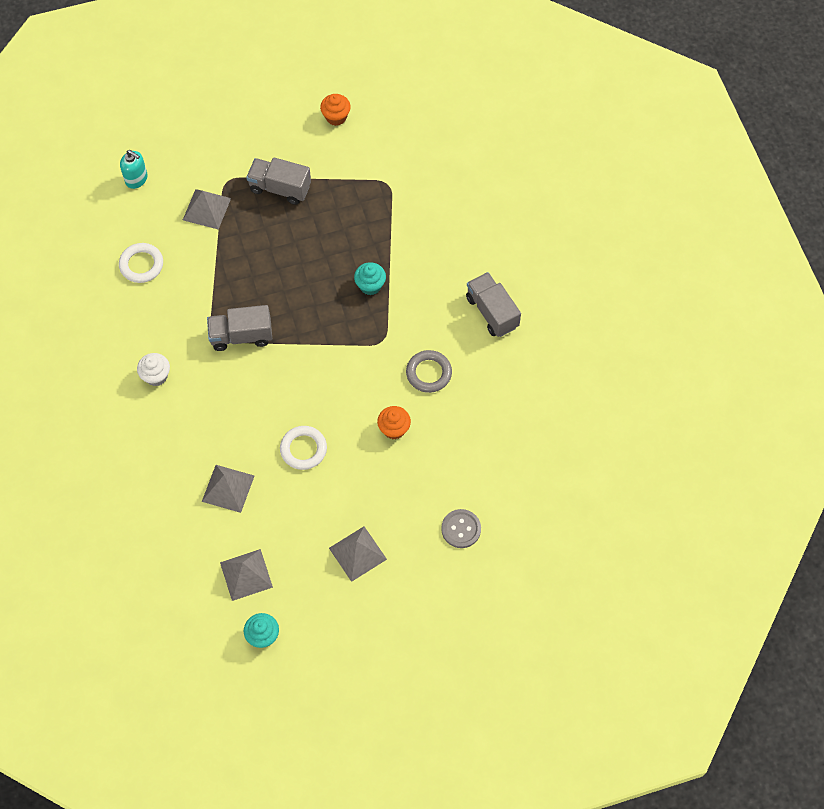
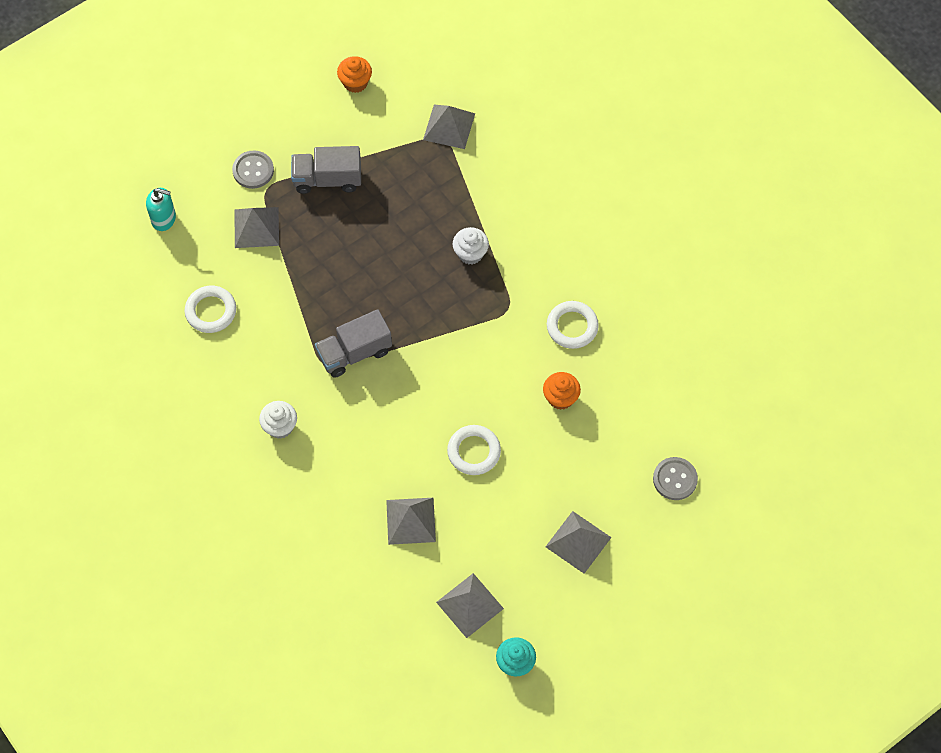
camera: 20 degrees left, 0 degrees up
(223, 162) = (253, 170): none -> grey button
(370, 285) = (470, 253): turquoise cupcake -> white cupcake
(397, 176) = (449, 126): none -> grey pyramid
(428, 373) = (572, 327): grey ring -> white ring
(492, 312) = (611, 240): grey truck -> none

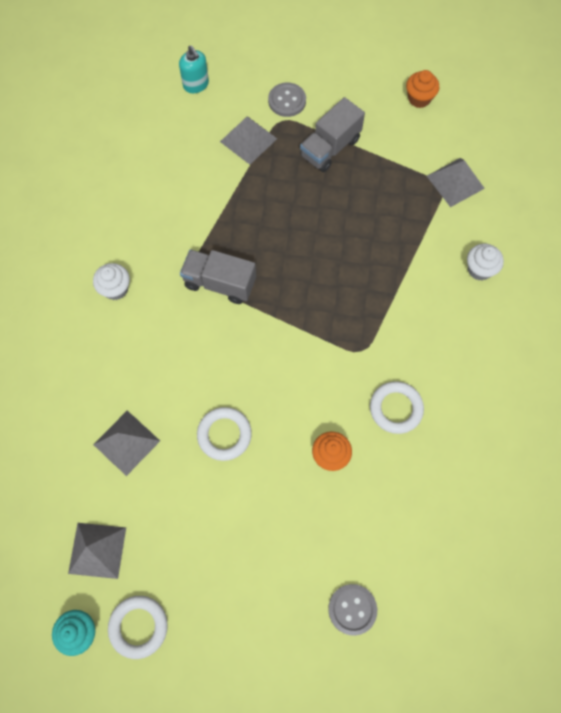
camera: 45 degrees right, 5 degrees up
(211, 311) = (158, 170): white ring -> white ring (138, 626)
(327, 179) = (330, 148): grey truck -> grey truck turned 90 degrees counterclockwise
(470, 253) = (376, 285): white cupcake -> white cupcake (479, 269)
(578, 542) = (225, 583): grey pyramid -> none

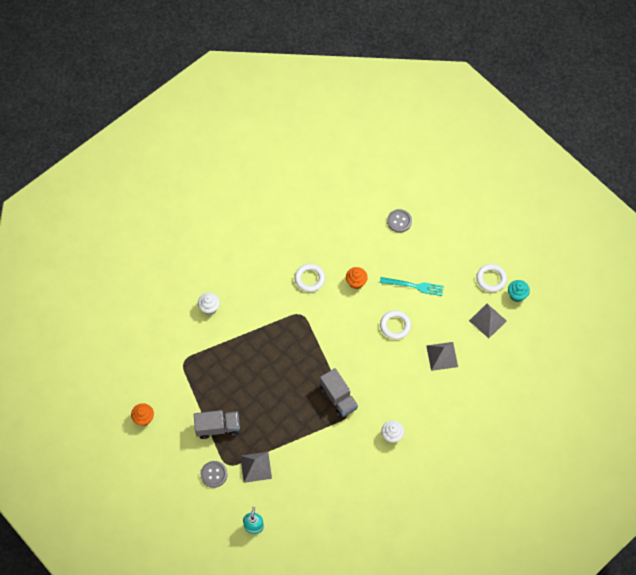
camera: 140 degrees left, 5 degrees down
(244, 518) = (415, 286): none -> turquoise fork
(455, 182) = (174, 358): grey pyramid -> none

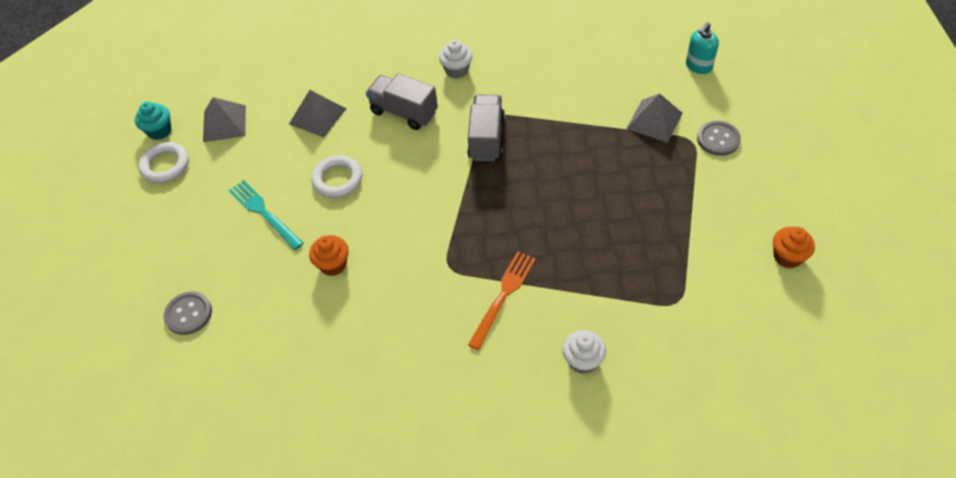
camera: 140 degrees left, 10 degrees down
(218, 427) = (678, 188): grey truck -> grey truck (404, 112)
(265, 316) = (503, 295): none -> orange fork
(309, 279) = (393, 310): white ring -> none

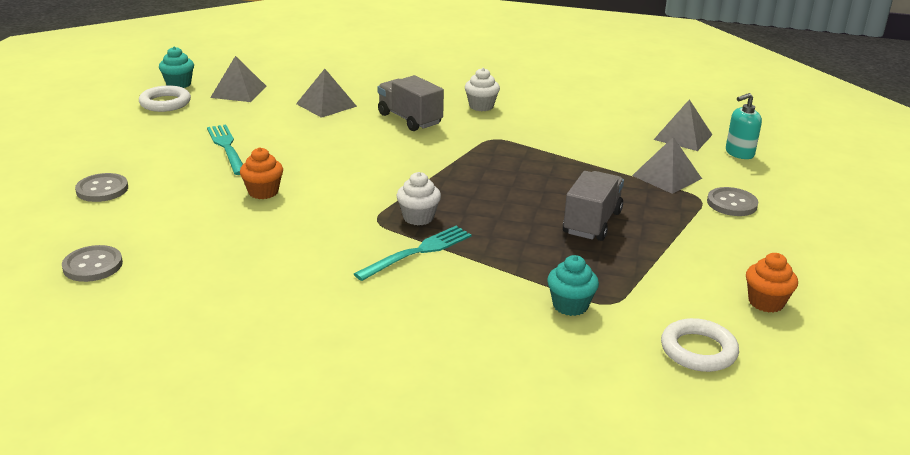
camera: 15 degrees right, 25 degrees down
(246, 417) = (93, 265): none -> grey button
(337, 179) = (313, 143): white ring -> white ring (698, 350)
(486, 139) = (479, 151): grey truck -> grey truck (592, 223)
(503, 295) = (418, 251): orange fork -> turquoise fork
(582, 360) = (470, 318): white cupcake -> white cupcake (418, 217)
(645, 58) = (683, 137): none -> grey pyramid
(649, 316) = (570, 305): none -> turquoise cupcake

